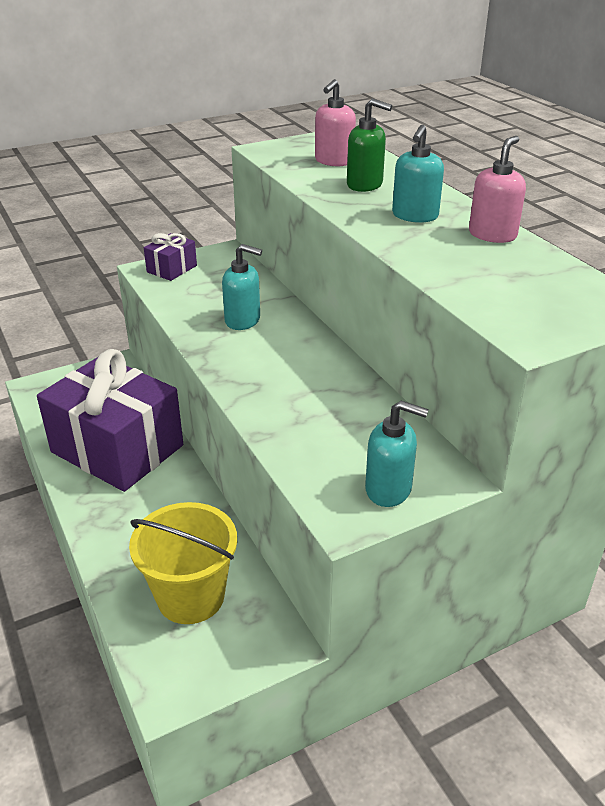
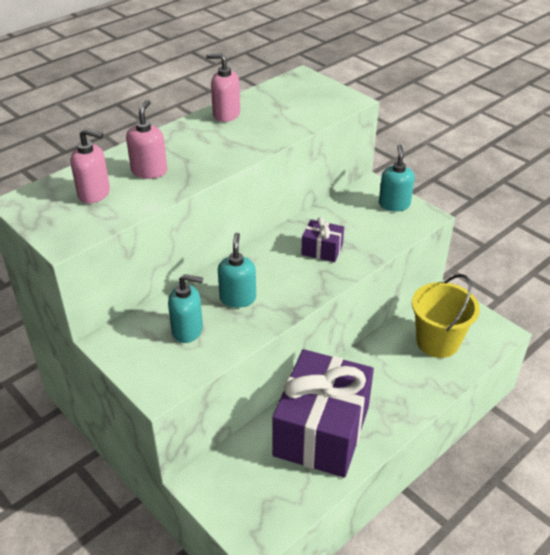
camera: 105 degrees left, 5 degrees up
(172, 269) = (154, 370): purple gift -> purple gift (322, 250)
(365, 185) = (149, 171): green soap dispenser -> pink soap dispenser
(415, 216) = (205, 144): turquoise soap dispenser -> turquoise soap dispenser (188, 330)

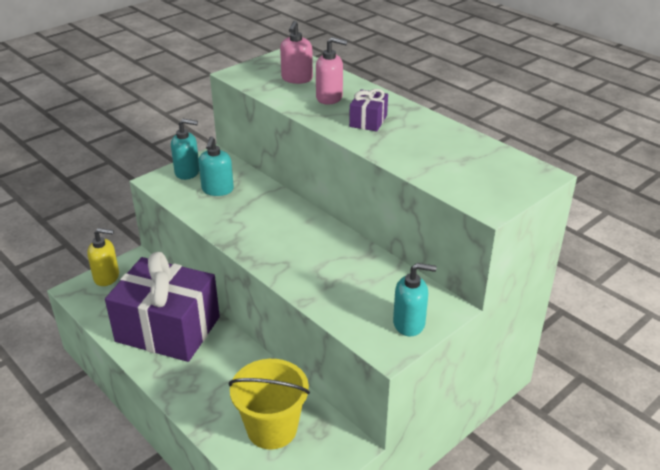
camera: 90 degrees right, 5 degrees down
(226, 114) = (436, 129): pink soap dispenser -> none
(229, 509) = (107, 277): none -> yellow soap dispenser
(237, 298) = (253, 213): turquoise soap dispenser -> turquoise soap dispenser (187, 172)
(322, 250) = (321, 263): purple gift -> purple gift (368, 121)

